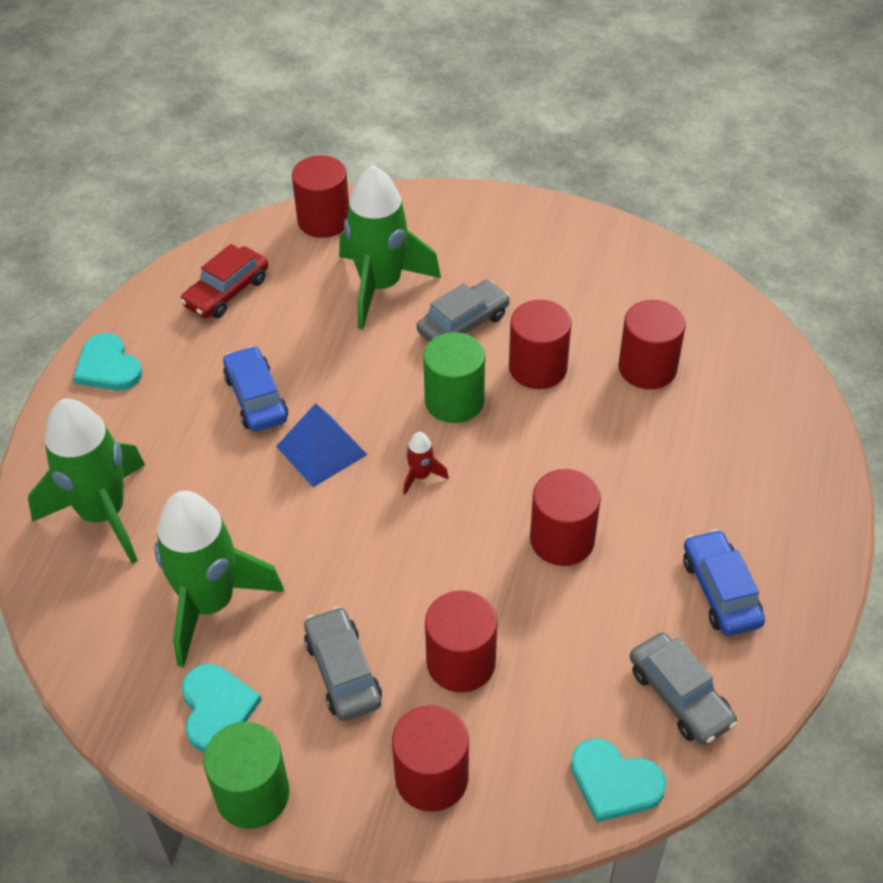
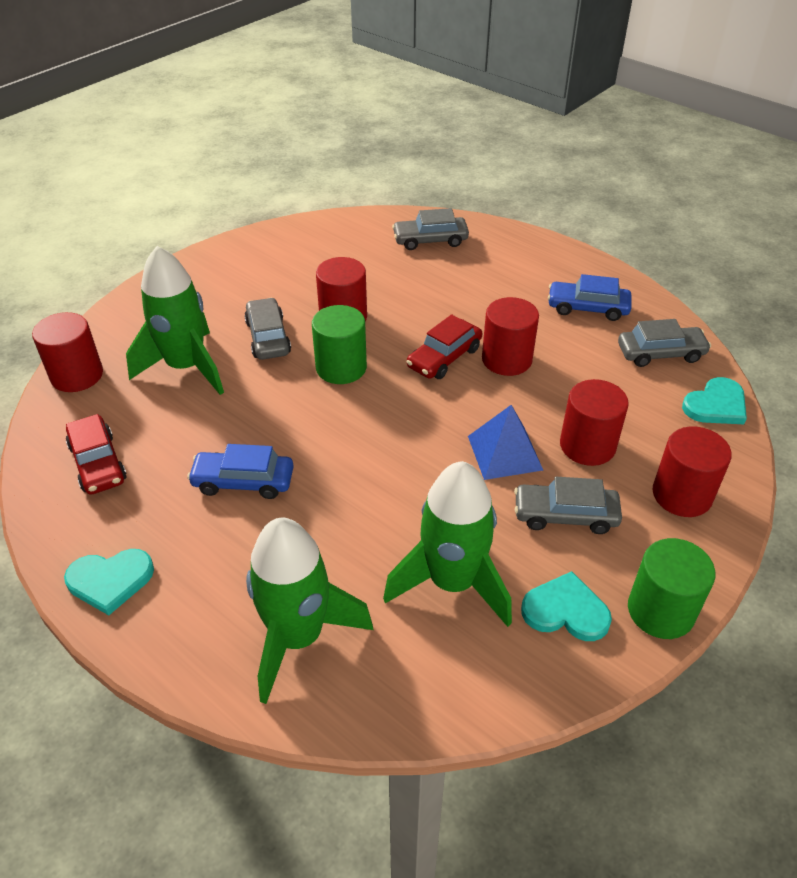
camera: 65 degrees left, 5 degrees down
(321, 450) = (334, 458): blue pyramid -> blue pyramid (504, 453)
(421, 476) = (401, 409): red rocket -> none
(527, 481) = (444, 357): none -> red car
(647, 368) = (384, 270): red cylinder -> none
(742, 386) = (430, 240): none -> grey car

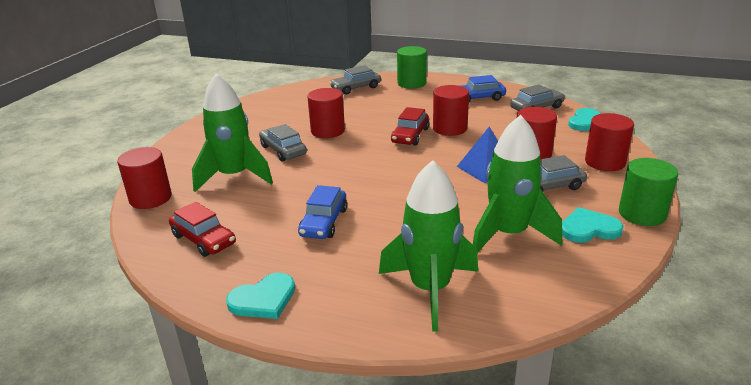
camera: 20 degrees left, 15 degrees down
(243, 481) = (324, 222): blue car -> blue car turned 60 degrees counterclockwise
(341, 368) = (346, 154): green cylinder -> green cylinder (411, 83)

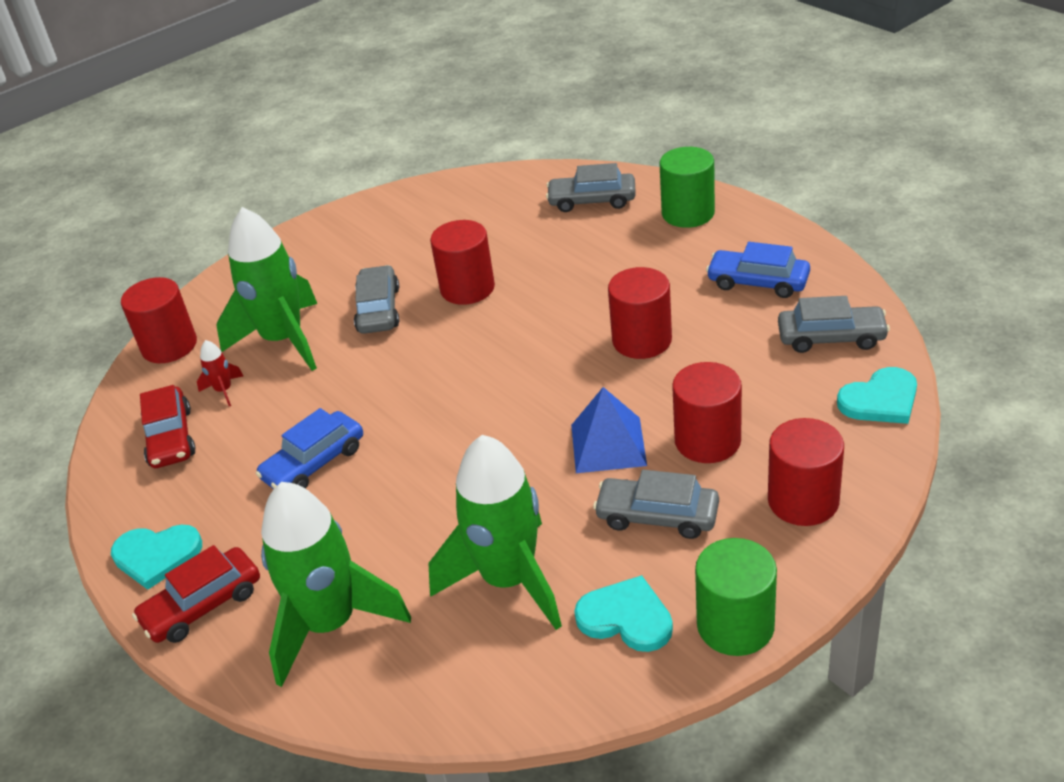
camera: 35 degrees right, 10 degrees up
(218, 208) = (224, 391): none -> red rocket
(410, 135) = (569, 336): red car -> red car (202, 605)

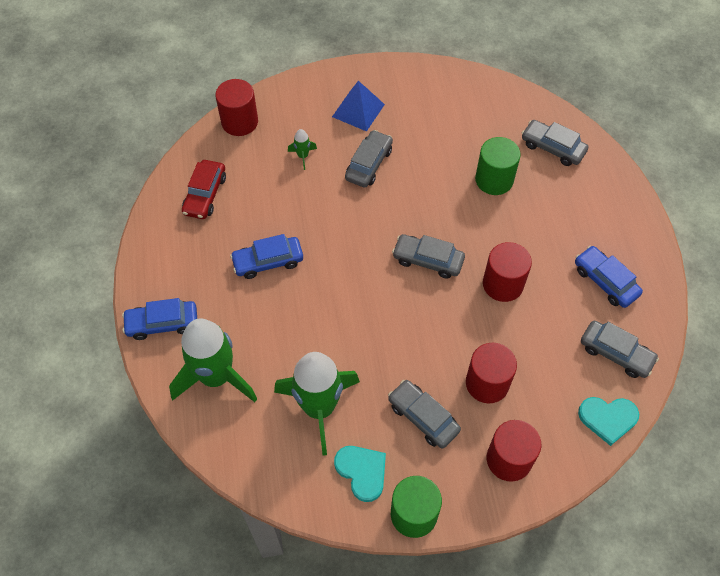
camera: 25 degrees right, 20 degrees up
(156, 556) = (157, 275): turquoise heart -> none
(202, 605) = (162, 323): red car -> blue car
(224, 391) = (250, 176): red rocket -> none
(283, 340) = (303, 156): green rocket -> green rocket, size x0.40
(467, 288) = (429, 178): red cylinder -> none
(529, 362) = (428, 260): none -> grey car
(608, 445) = (430, 350): blue pyramid -> blue pyramid (358, 110)
(688, 213) = (604, 196): green cylinder -> green cylinder (494, 180)

